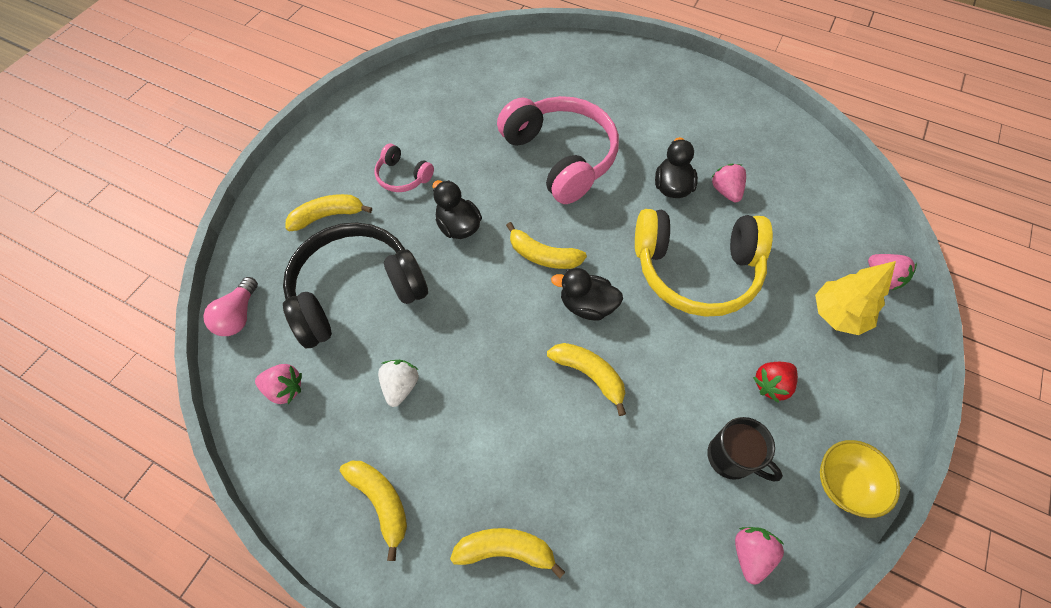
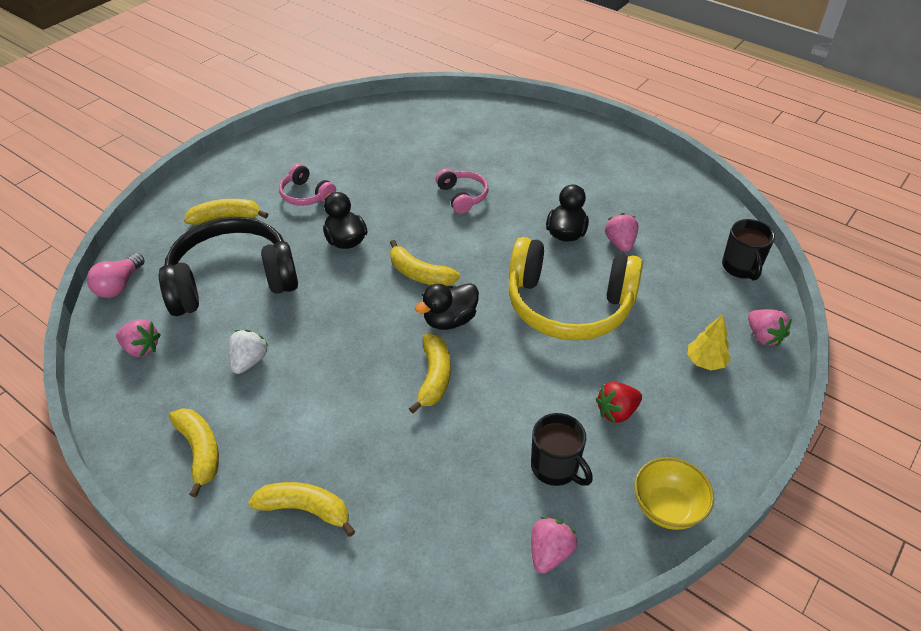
camera: 10 degrees right, 15 degrees down
(560, 157) = (462, 196): pink headphones -> pink headphones, size x0.47
(587, 305) = (449, 320): black duck -> black duck turned 60 degrees counterclockwise
(589, 375) = (434, 377): yellow banana -> yellow banana turned 45 degrees clockwise
(837, 314) = (705, 362): yellow tree -> yellow tree, size x0.66
(843, 203) = (741, 267): none -> black mug

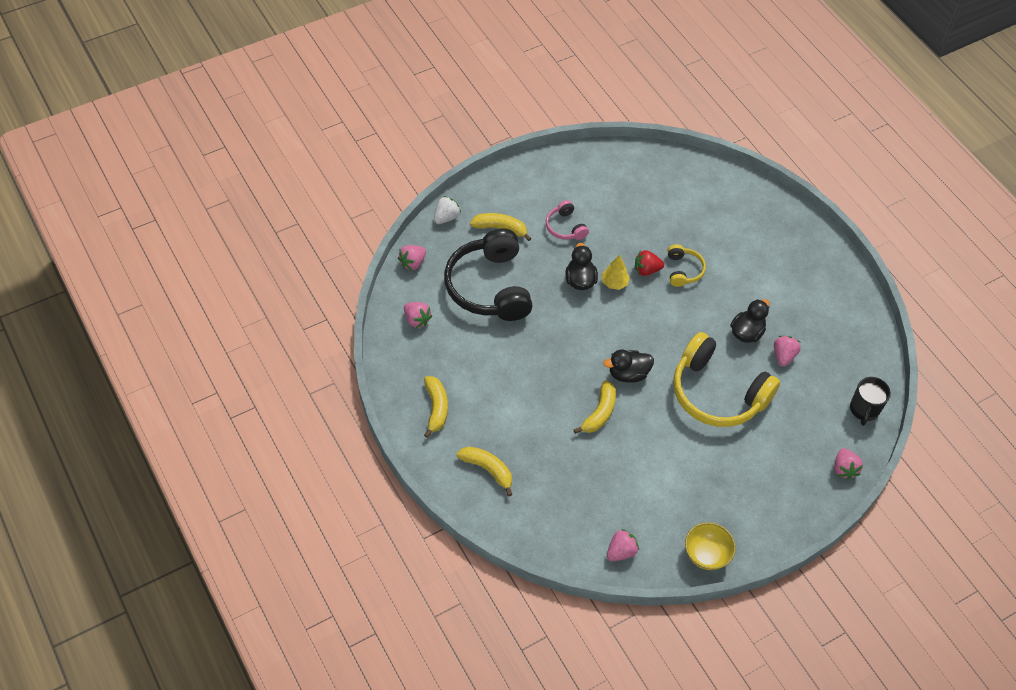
camera: 20 degrees right, 10 degrees up
(119, 285) = (412, 263): pink light bulb -> pink strawberry
(232, 281) = (490, 287): black headphones -> black headphones turned 105 degrees counterclockwise
(249, 361) = (483, 355): white strawberry -> white strawberry (446, 217)
(420, 274) = (622, 328): yellow banana -> none
(462, 196) = (683, 270): pink headphones -> yellow headphones
(555, 467) = (650, 503): black mug -> none
(616, 412) = (709, 482): red strawberry -> red strawberry (646, 270)
(705, 362) = (790, 471): yellow tree -> yellow tree (614, 283)

